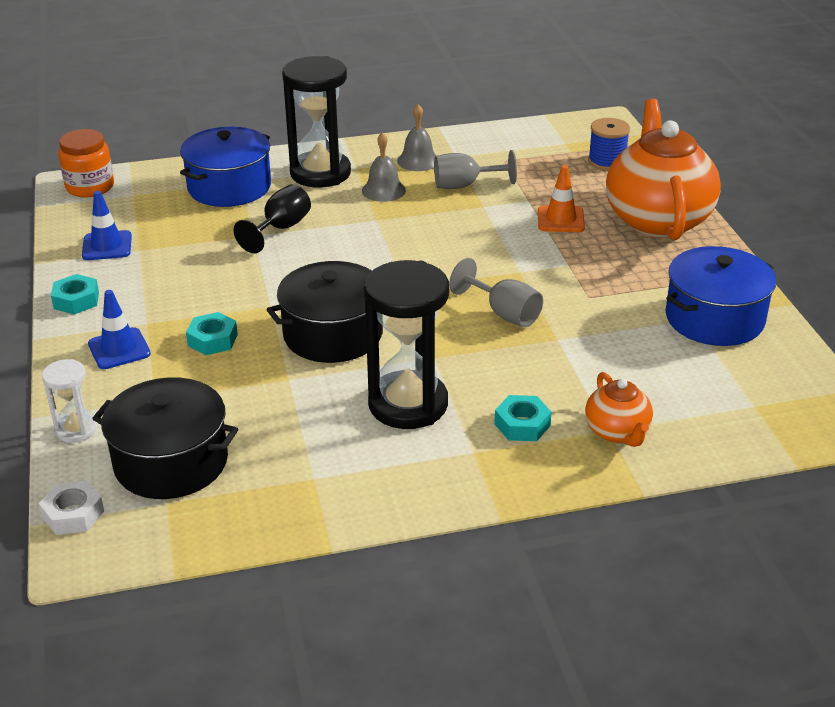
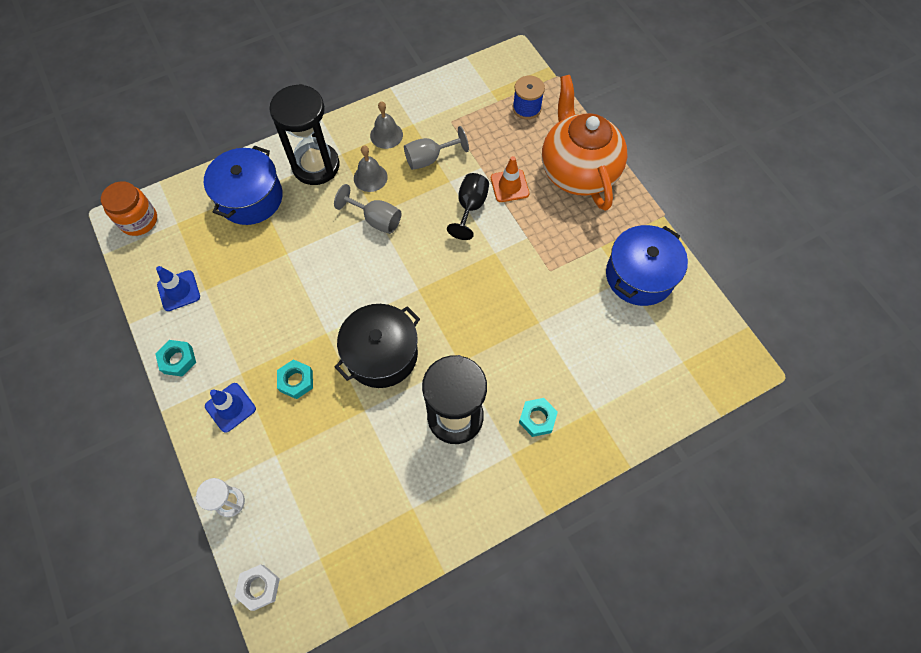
camera: 15 degrees left, 30 degrees up
(171, 462) = (309, 517): black pot -> none
(280, 229) = (306, 241): black goblet -> black goblet (470, 207)
(504, 313) = (496, 303): grey goblet -> grey goblet (376, 220)
(617, 432) = (601, 411): orange teapot -> none

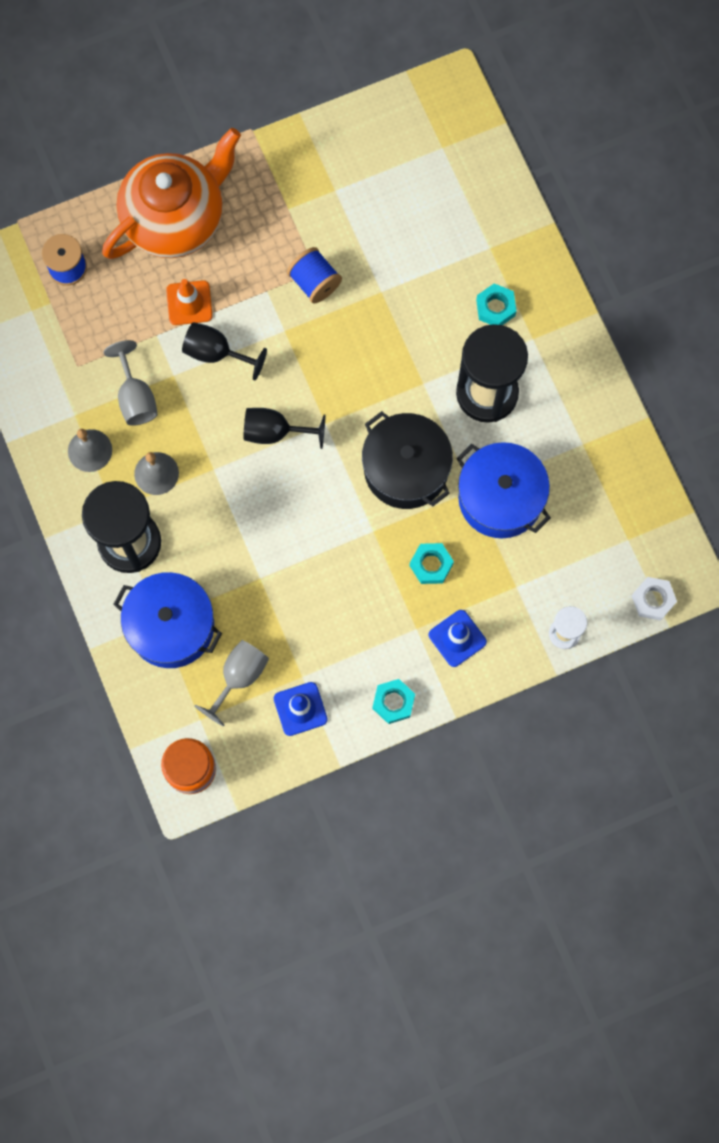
camera: 85 degrees left, 10 degrees up
(376, 220) = (222, 468): grey goblet -> grey goblet (239, 677)
(408, 253) = (275, 432): none -> black goblet
(539, 271) = (314, 282): none -> blue spool
(577, 171) = (176, 219): orange teapot -> orange teapot turned 150 degrees clockwise
(639, 275) = (331, 172): blue pot -> blue pot (500, 498)

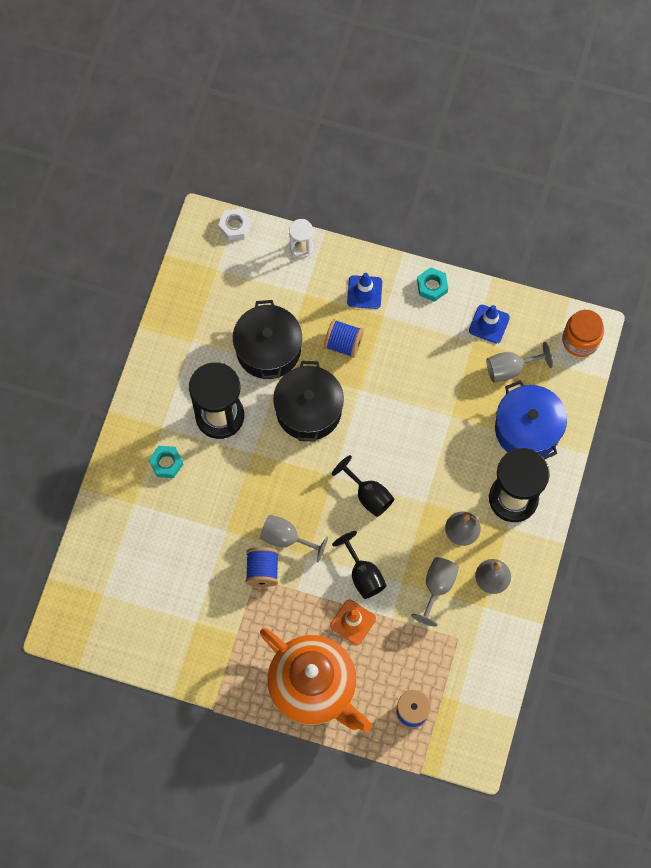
camera: 140 degrees left, 5 degrees down
(176, 219) = (314, 687): orange teapot -> orange teapot turned 135 degrees counterclockwise
(318, 329) = (286, 538): none -> grey goblet
(431, 565) = (343, 344): turquoise nut -> blue spool
(500, 498) = (268, 349): blue pot -> black pot

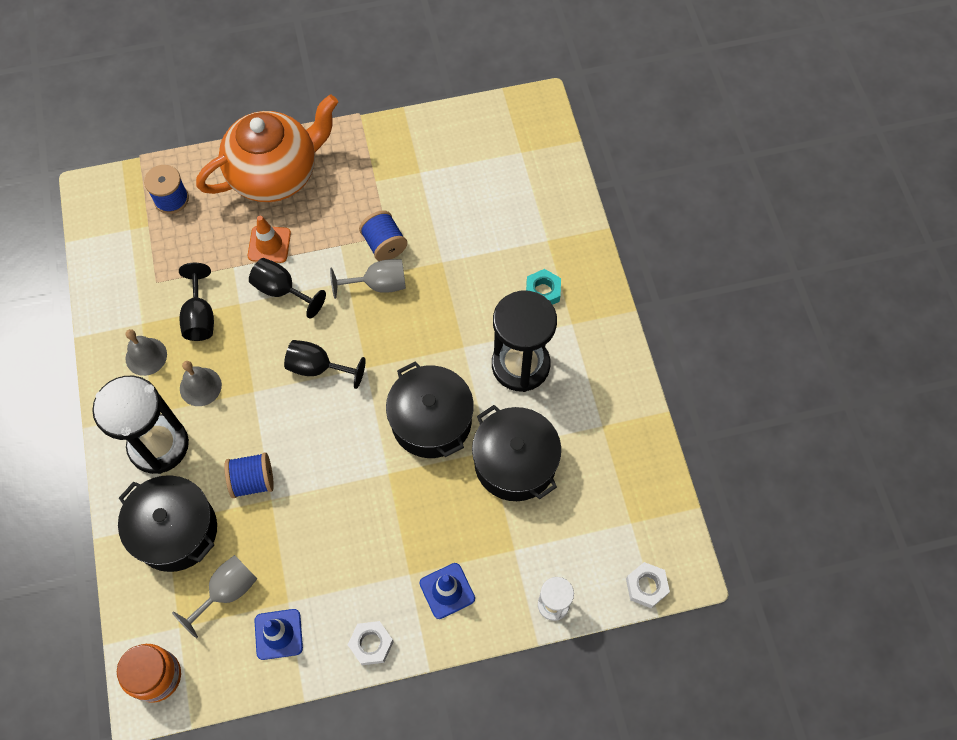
camera: 150 degrees right, 5 degrees down
(314, 687) = (276, 174): orange teapot -> orange teapot turned 135 degrees clockwise
(343, 344) = (436, 515): blue spool -> blue spool (253, 481)
(432, 286) = (371, 644): turquoise nut -> white nut
(437, 587) = (200, 317): grey goblet -> black goblet
(527, 429) = (175, 531): blue pot -> black pot

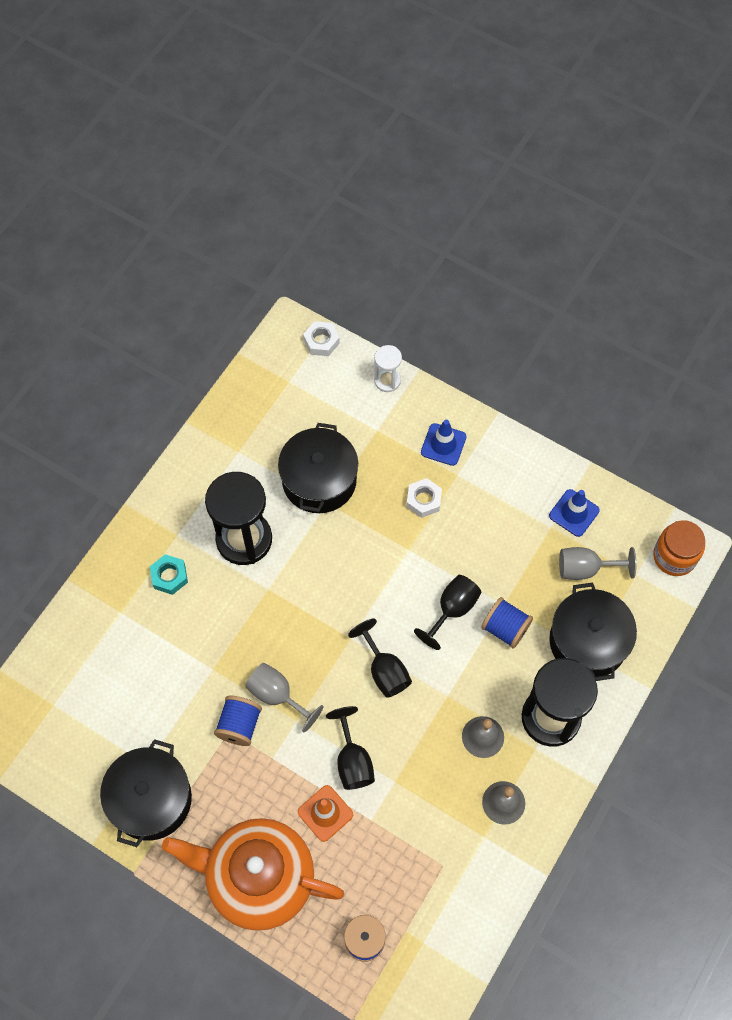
camera: 135 degrees left, 0 degrees up
(200, 317) = (434, 798): black goblet -> black goblet (452, 610)
(371, 644) = (520, 456): white nut -> white nut (424, 500)
(431, 421) = (344, 557): black pot -> black pot (151, 799)

